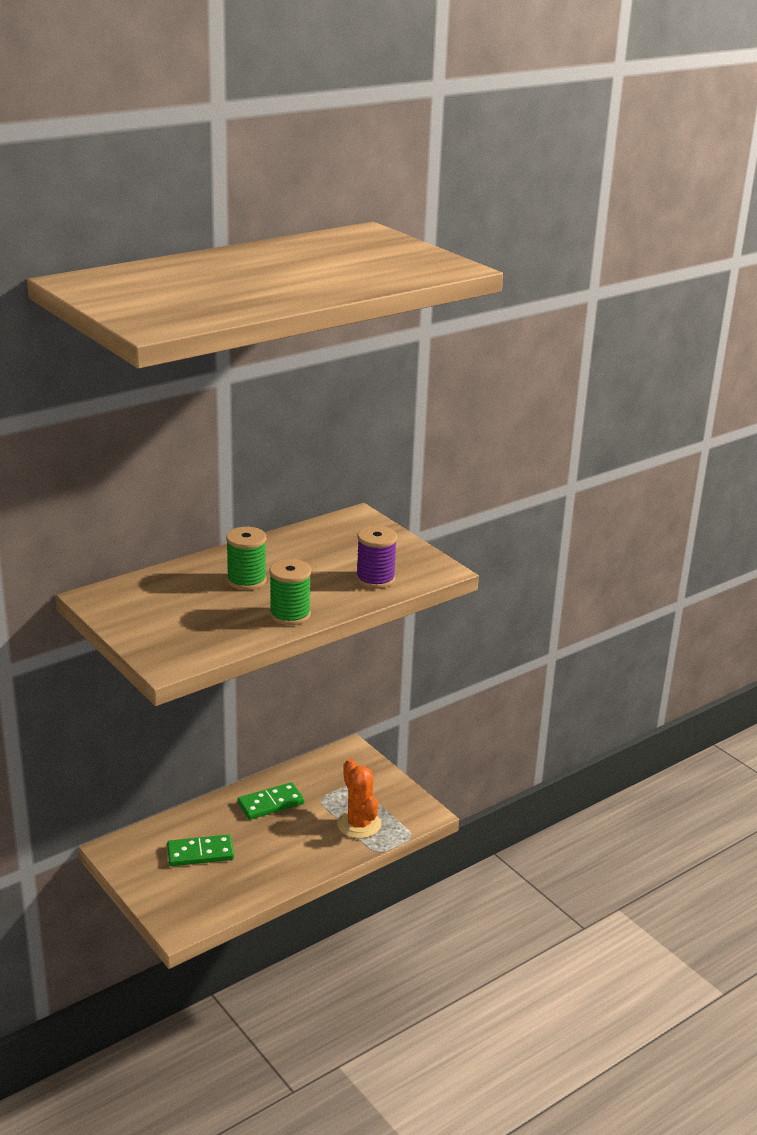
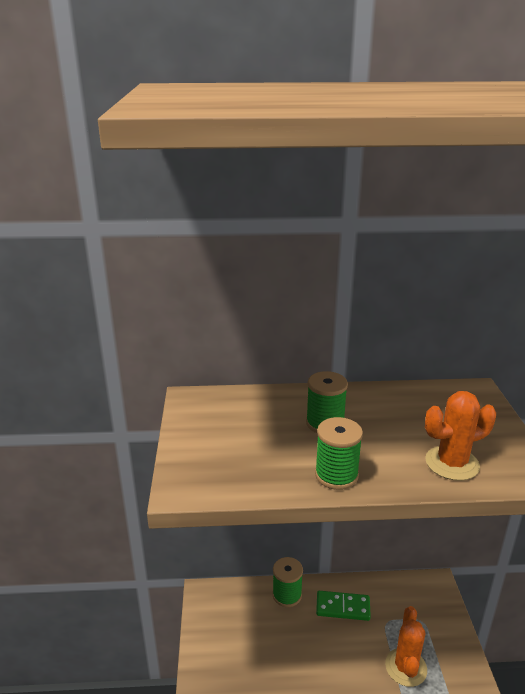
camera: 35 degrees right, 0 degrees up
(200, 853) = (261, 630): green domino -> none
(205, 816) = (287, 595): none -> green spool
(375, 579) = (452, 463): purple spool -> orange cactus

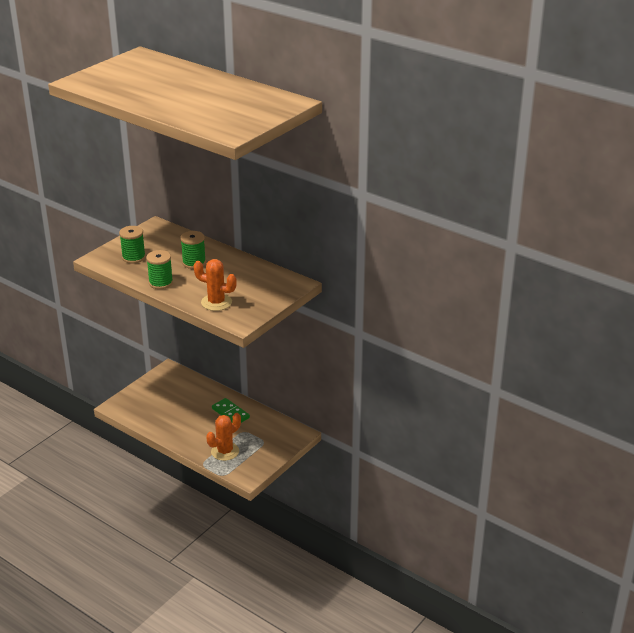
camera: 40 degrees right, 5 degrees up
(287, 595) = (209, 392): green spool -> green spool (133, 257)

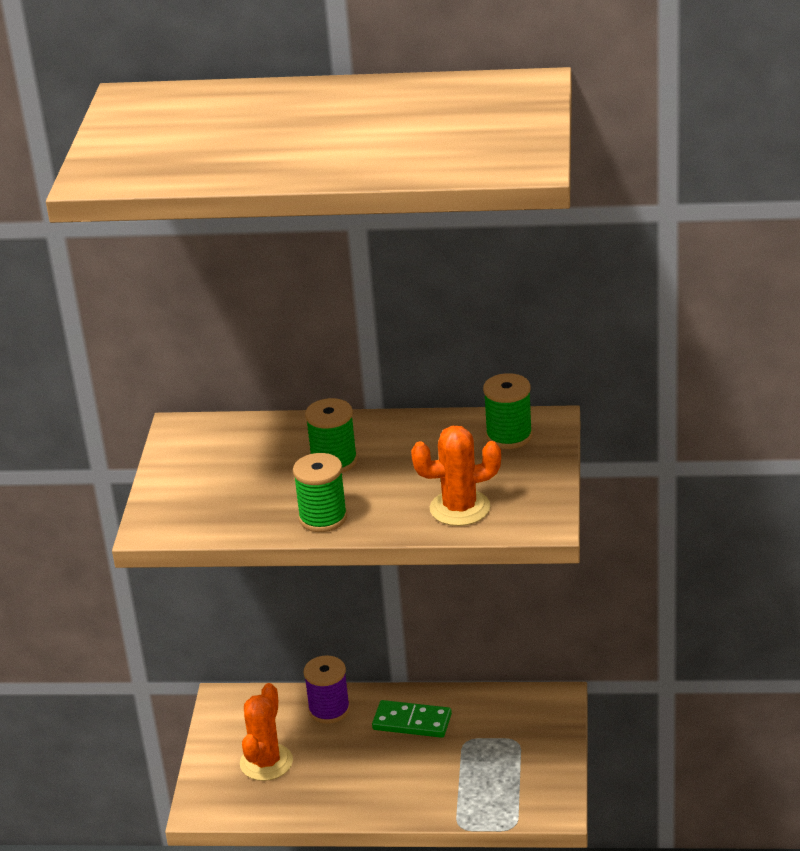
camera: 30 degrees left, 0 degrees up
(133, 257) = (216, 497): green spool -> green spool (509, 436)
(204, 392) = (329, 710): none -> purple spool
(225, 451) = (473, 788): orange cactus -> orange cactus (266, 762)

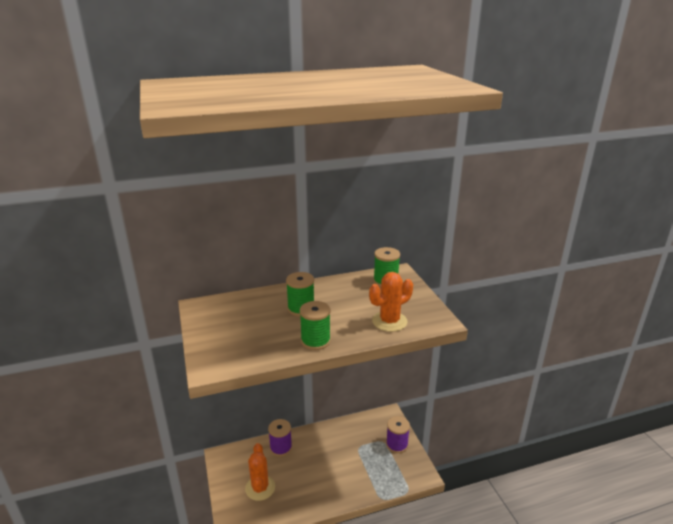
camera: 25 degrees left, 5 degrees down
(412, 722) = (326, 444): green domino -> none
(539, 752) = (397, 444): none -> purple spool

